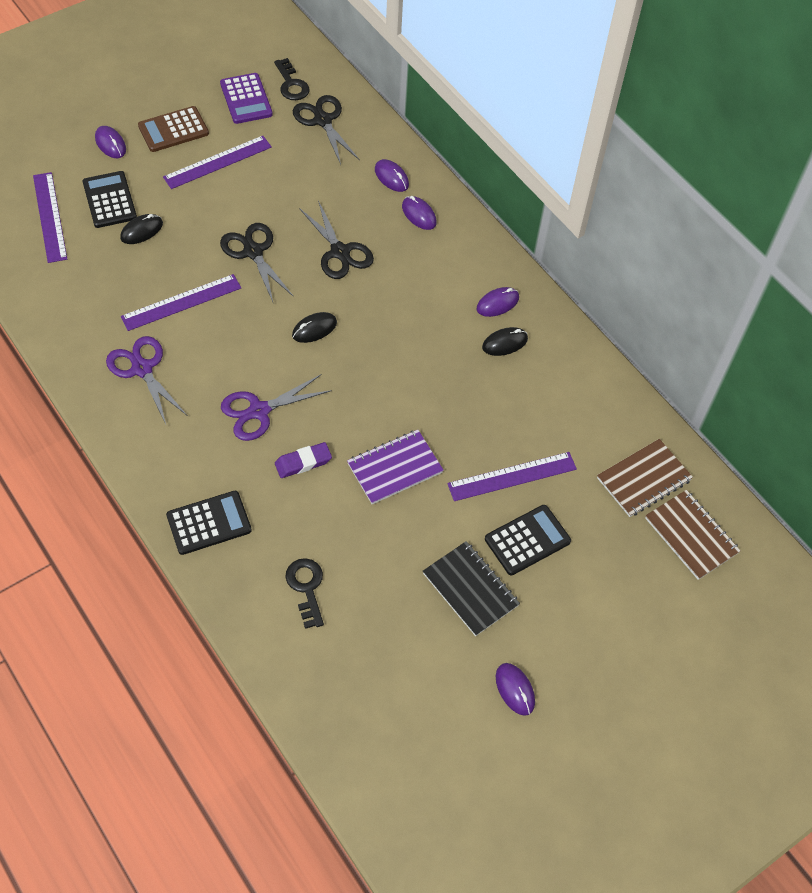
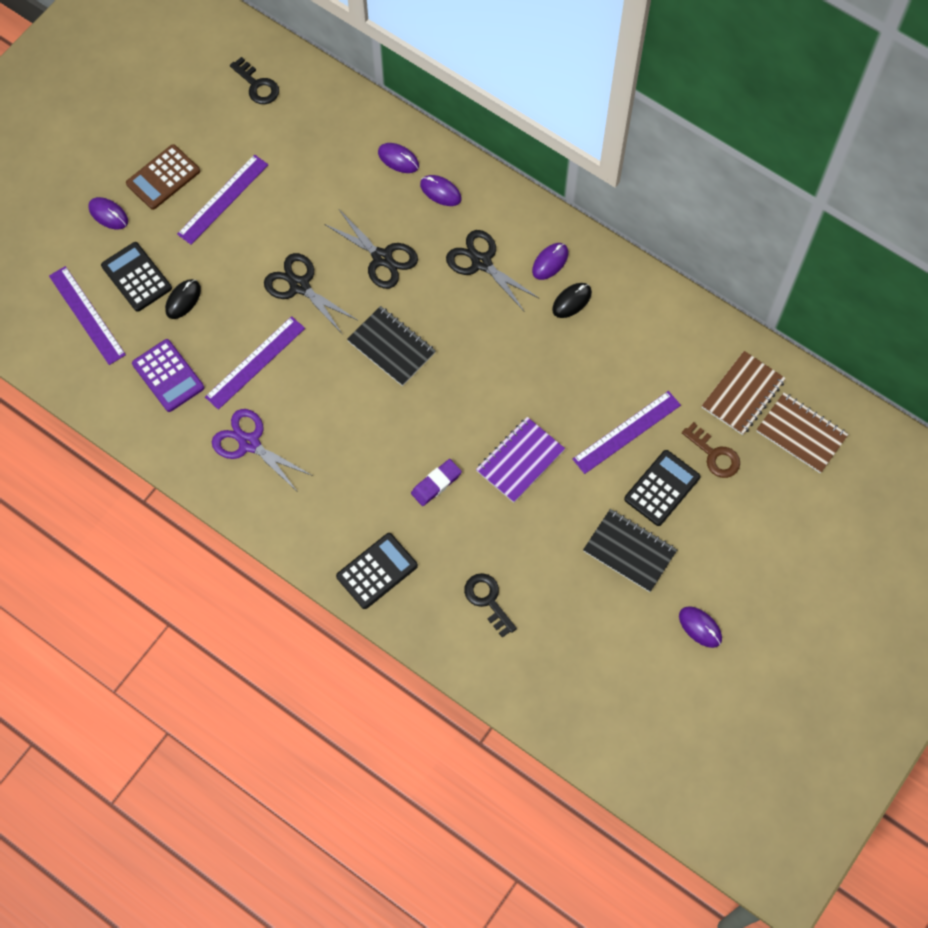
camera: 15 degrees left, 10 degrees up
(246, 99) = (219, 118): purple calculator -> purple calculator (168, 376)
(259, 411) = (375, 448): purple scissors -> none
(314, 329) = (391, 347): black mouse -> black notebook
(323, 120) = (306, 117): black scissors -> black scissors (481, 262)
(593, 526) = (714, 455): none -> brown key

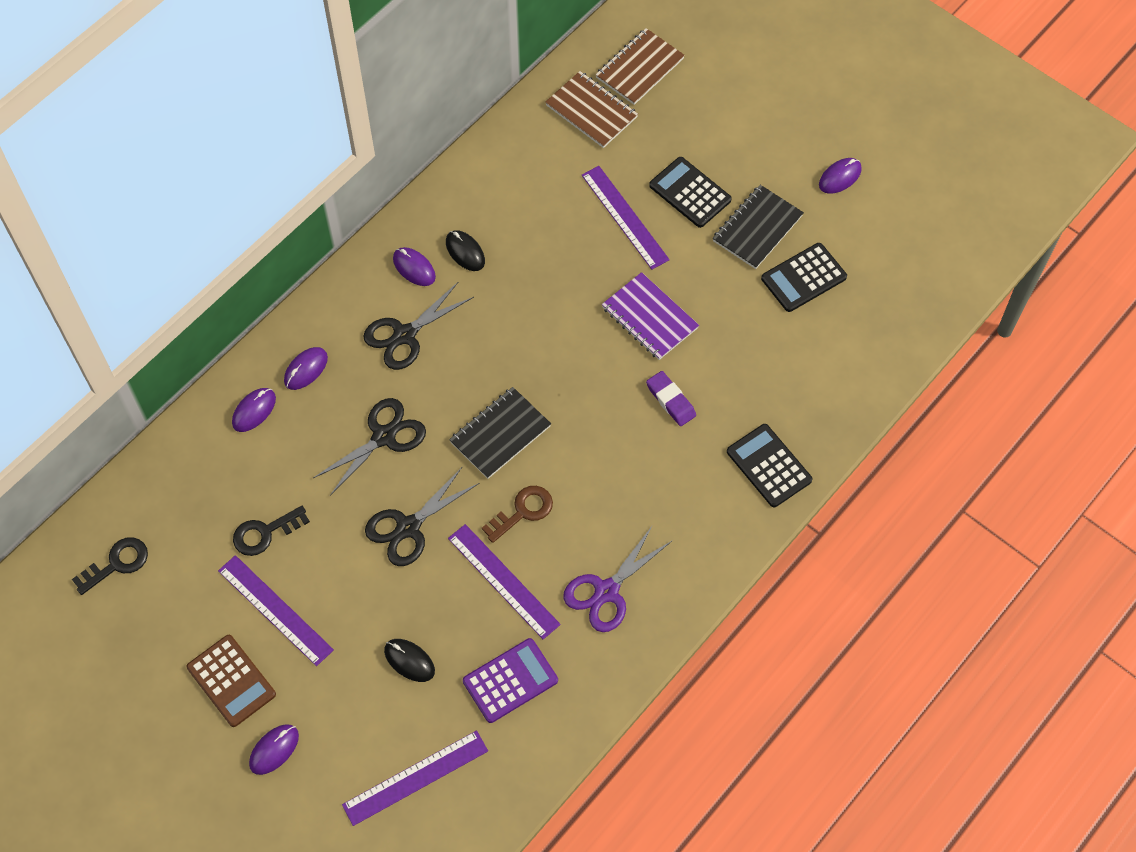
camera: 85 degrees left, 5 degrees down
(136, 277) = (370, 716): black calculator -> black calculator (803, 278)
(487, 600) = (805, 361): black key -> black key (265, 533)
(714, 455) = (656, 143): brown key -> brown key (523, 511)

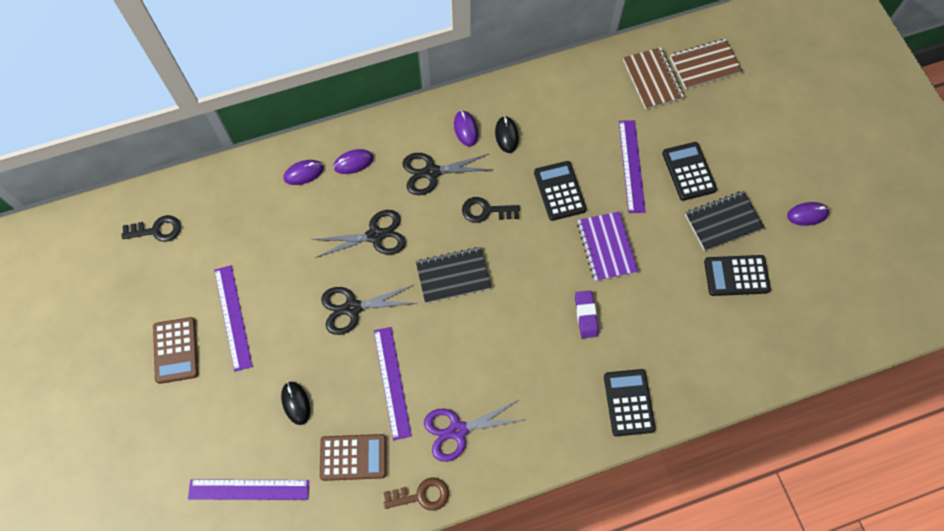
camera: 30 degrees right, 5 degrees up
(265, 533) = (259, 260): black key -> black key (486, 211)
(274, 750) = (172, 414): purple mouse -> none
(510, 681) = (353, 457): purple calculator -> brown calculator
(523, 511) = (435, 339): brown key -> brown key (421, 495)
(562, 283) = (559, 191): none -> black calculator

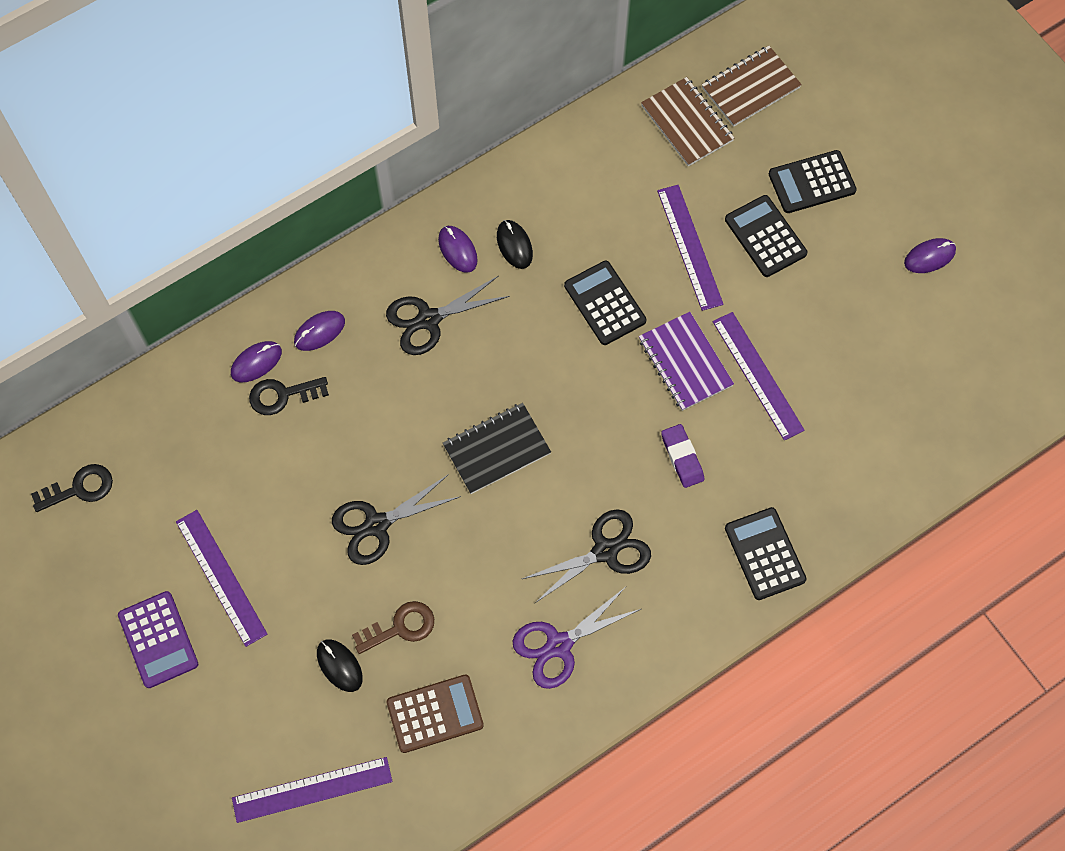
camera: 15 degrees left, 0 degrees up
(176, 350) = (158, 640): brown calculator -> purple calculator
(375, 235) = (378, 422): black scissors -> black scissors (605, 551)
(392, 382) = (457, 606): purple ruler -> purple ruler (758, 375)
(421, 495) = (536, 737): brown key -> brown key (400, 627)
(486, 211) = (515, 353): black key -> black key (282, 395)
(723, 222) = (825, 292): black notebook -> none
(736, 275) = (859, 358): black calculator -> black calculator (811, 182)

